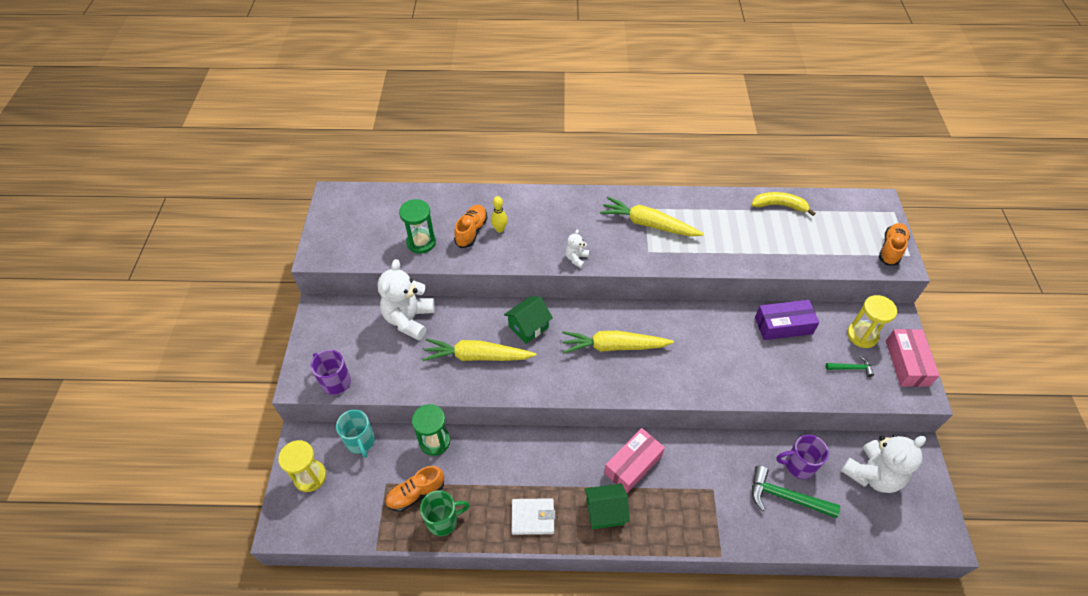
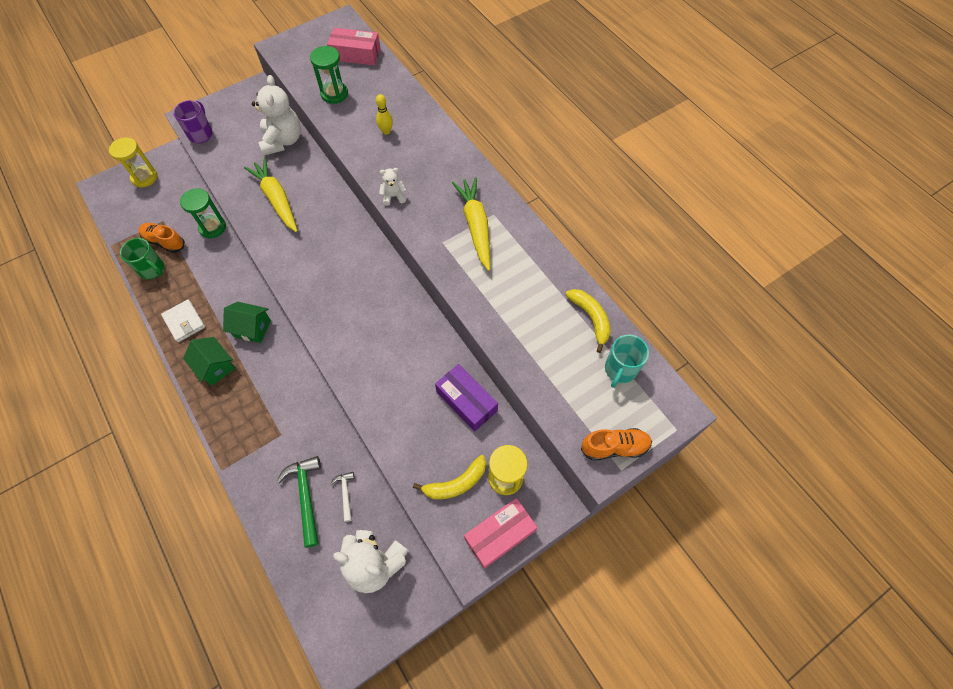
camera: 55 degrees right, 10 degrees up
(360, 441) = (187, 187): turquoise mug -> turquoise mug (620, 370)
(409, 319) = (283, 141): white teddy bear -> white teddy bear turned 105 degrees clockwise
(471, 231) = (370, 116): orange shoe -> none
(528, 327) = (327, 215): green house -> green house (252, 328)
(614, 346) = (348, 282): yellow carrot -> none
(633, 464) = (269, 364): pink box -> pink box (356, 54)
(798, 465) = (345, 493): purple mug -> white hammer
(851, 368) = (456, 483): green hammer -> yellow banana

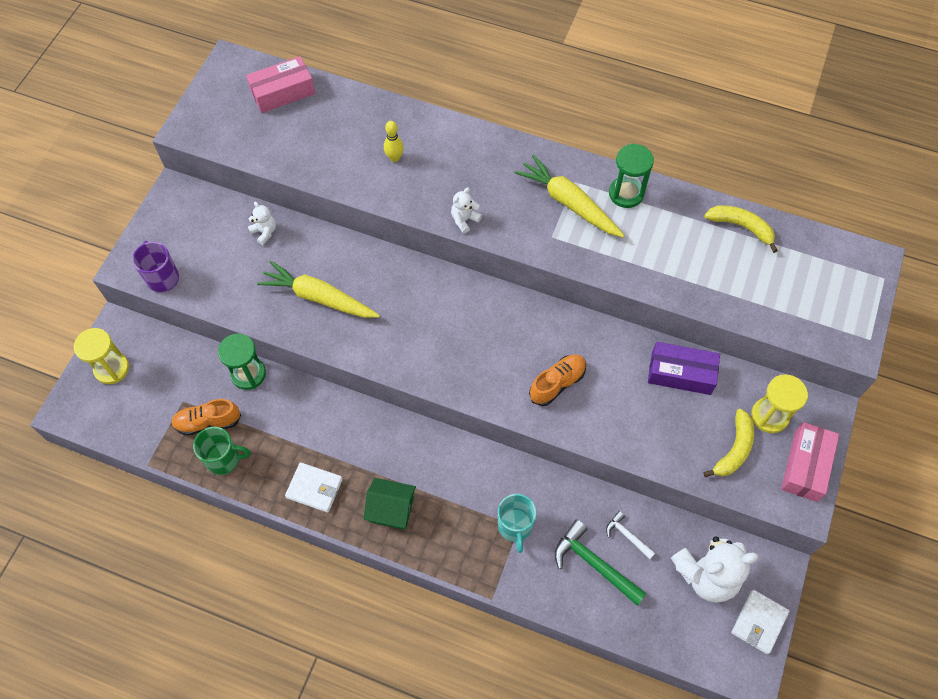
camera: 35 degrees left, 0 degrees up
(252, 328) = (393, 447): green house -> none
(283, 141) = (264, 232): white teddy bear -> white teddy bear, size x0.47
(334, 94) = (301, 148): green hourglass -> green hourglass (626, 193)
(381, 628) = (759, 622): none -> white wallet
(614, 447) = (850, 324): orange shoe -> orange shoe (557, 383)
(620, 370) = (801, 256): turquoise mug -> turquoise mug (515, 526)

